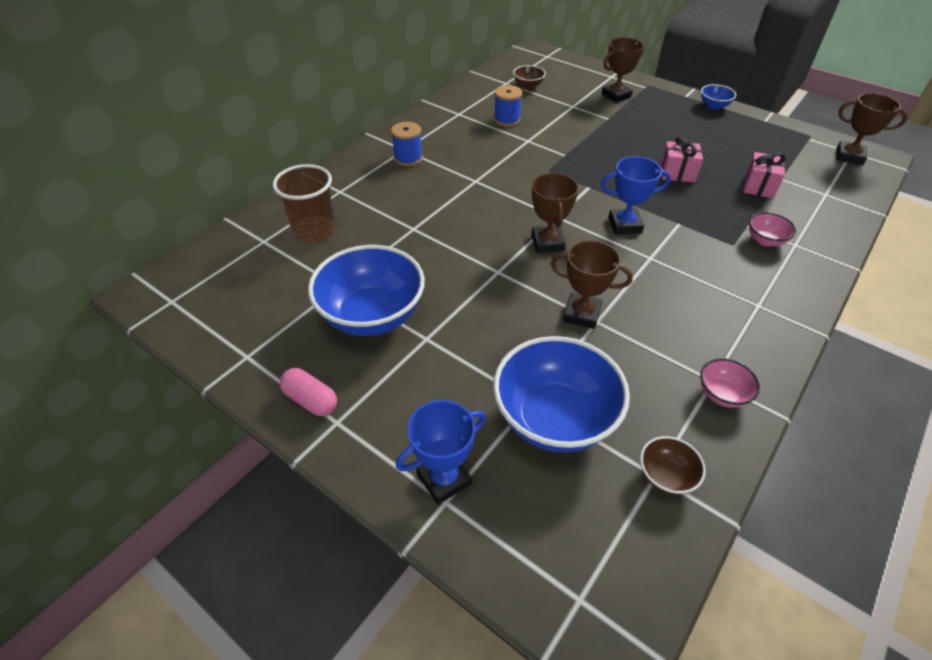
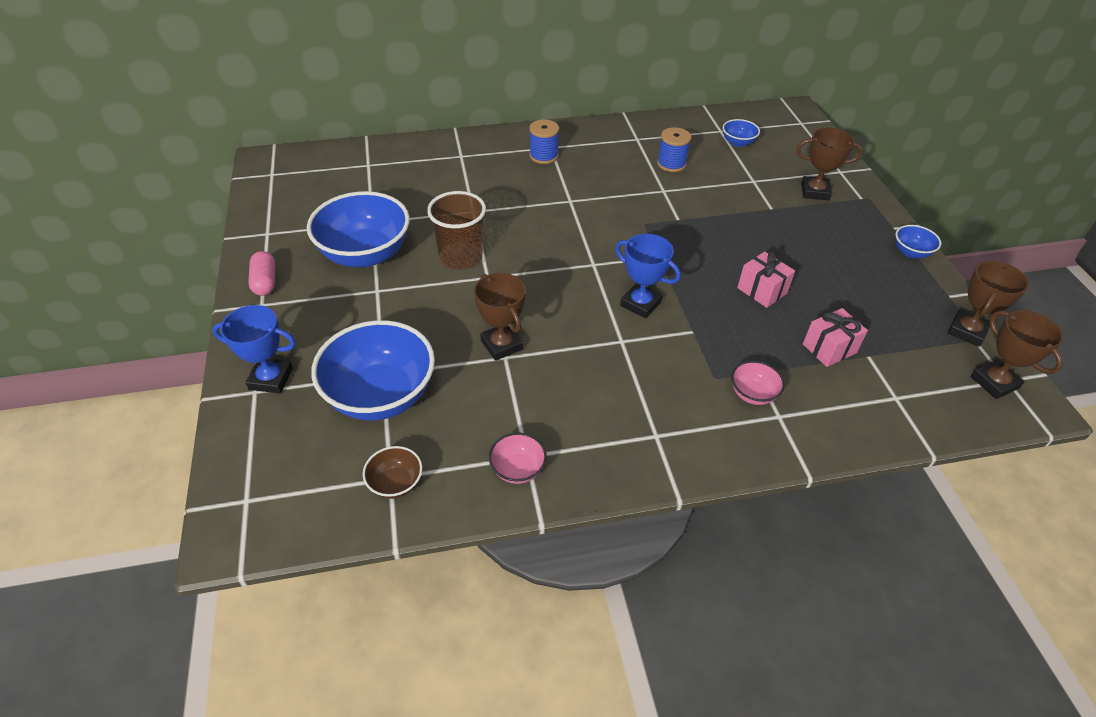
camera: 40 degrees right, 0 degrees up
(314, 231) = (406, 175): brown cup -> brown cup (461, 258)
(528, 86) = (738, 142): brown bowl -> blue bowl
(547, 243) = (555, 279): brown trophy -> brown trophy (967, 331)

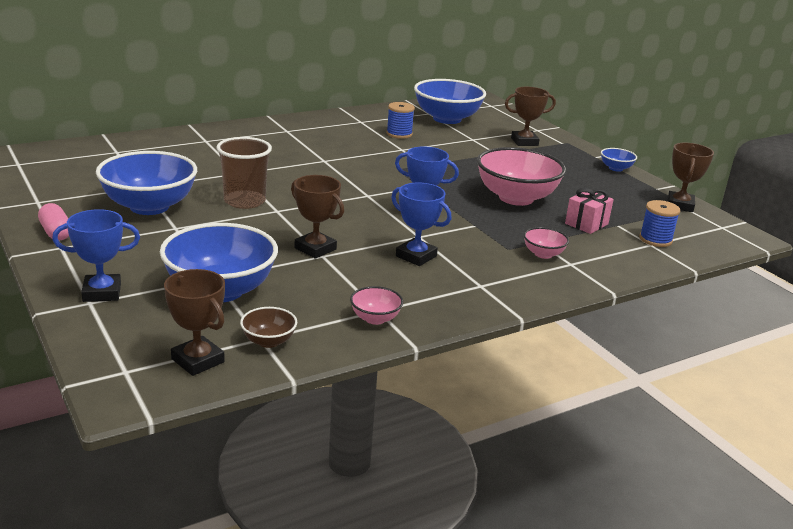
camera: 20 degrees left, 20 degrees down
(543, 156) = (284, 136): blue spool -> blue spool (655, 239)
(604, 374) = (416, 256): none -> blue trophy
(738, 142) = (447, 119): blue bowl -> blue bowl, size x2.21
(762, 290) = (516, 198): pink gift -> pink bowl
(994, 382) = (714, 229): brown trophy -> brown trophy (197, 360)

